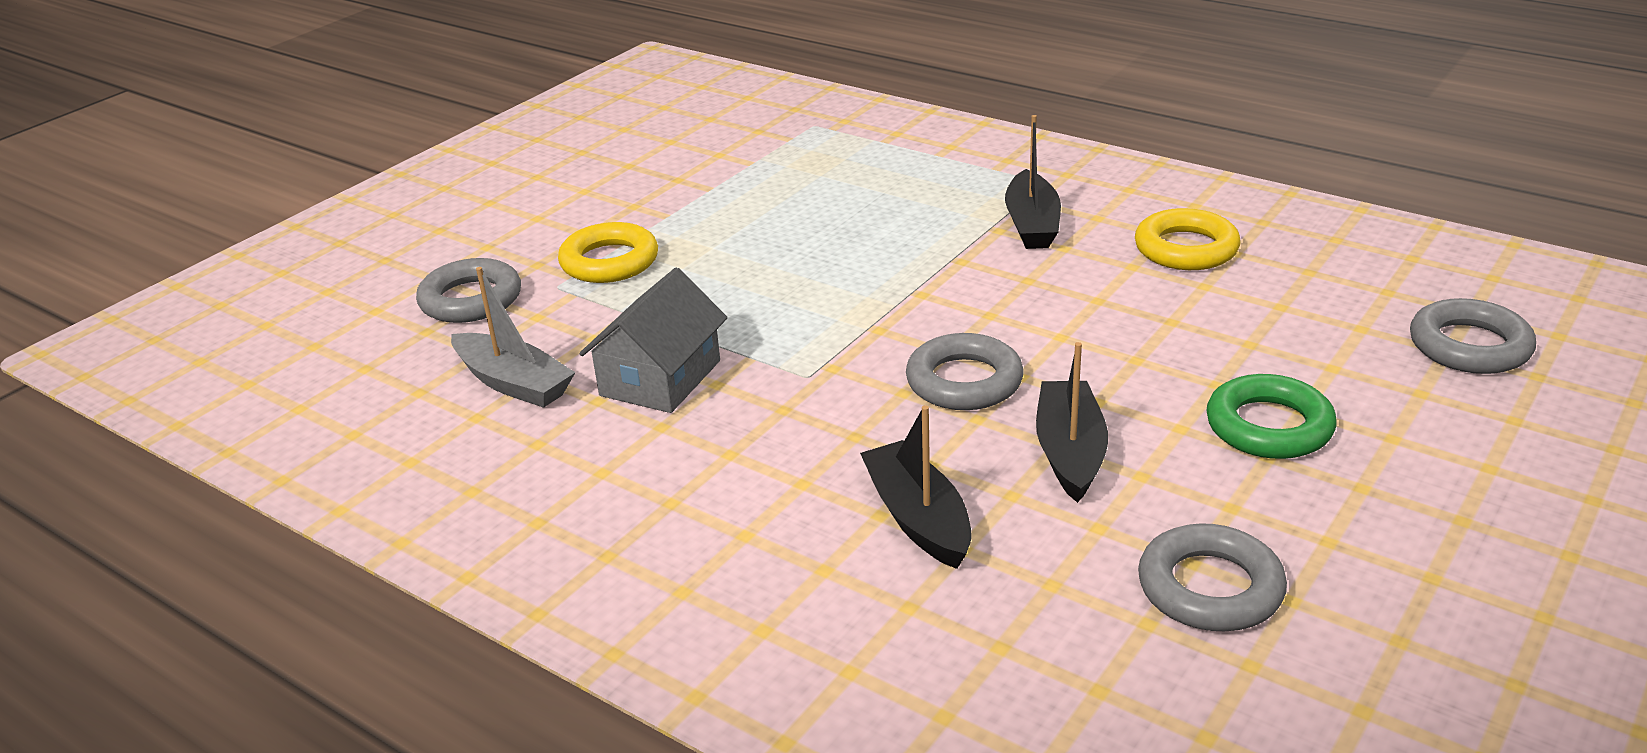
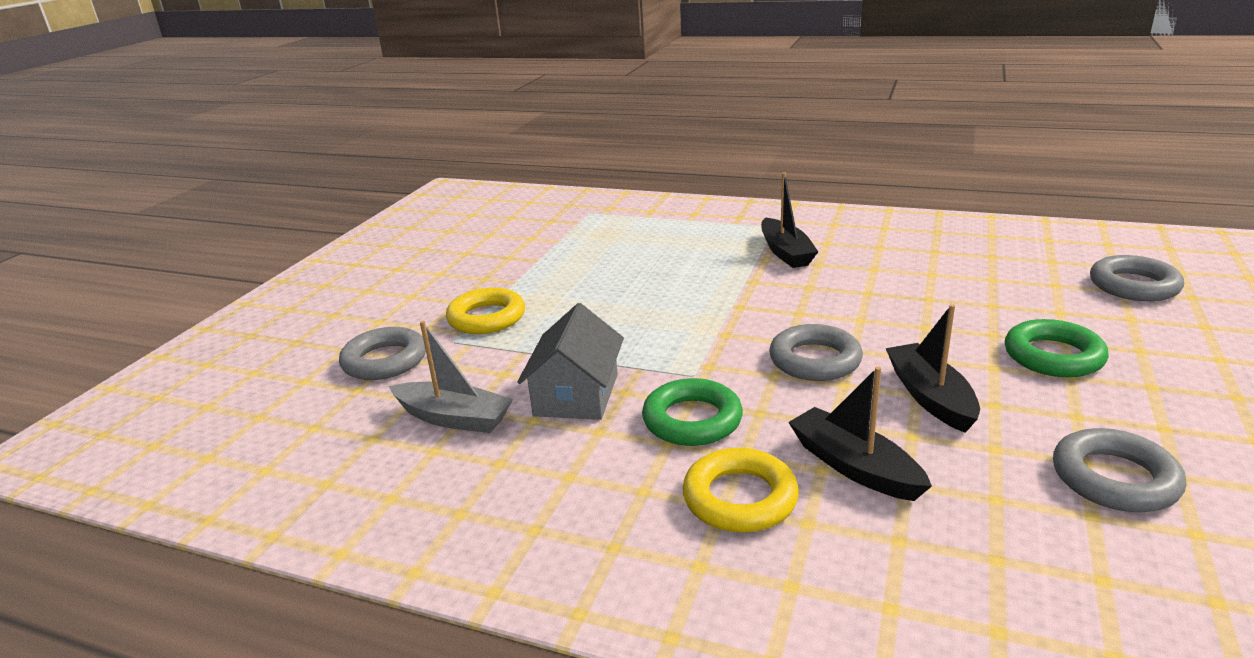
camera: 15 degrees left, 5 degrees down
(772, 431) = (692, 420): none -> green ring
(1186, 249) = (901, 253): yellow ring -> yellow ring (740, 498)

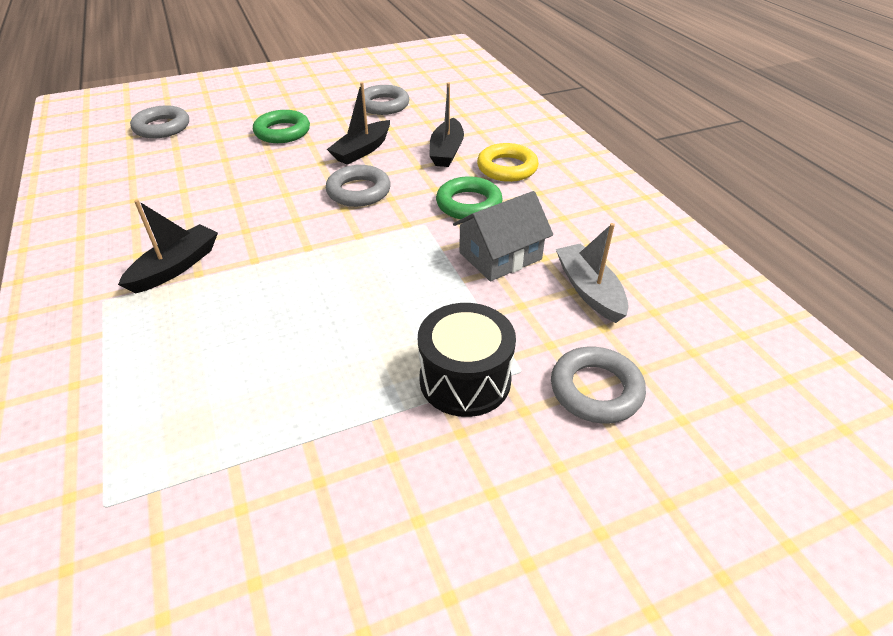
camera: 135 degrees left, 15 degrees up
(486, 318) = (465, 379): yellow ring -> black drum

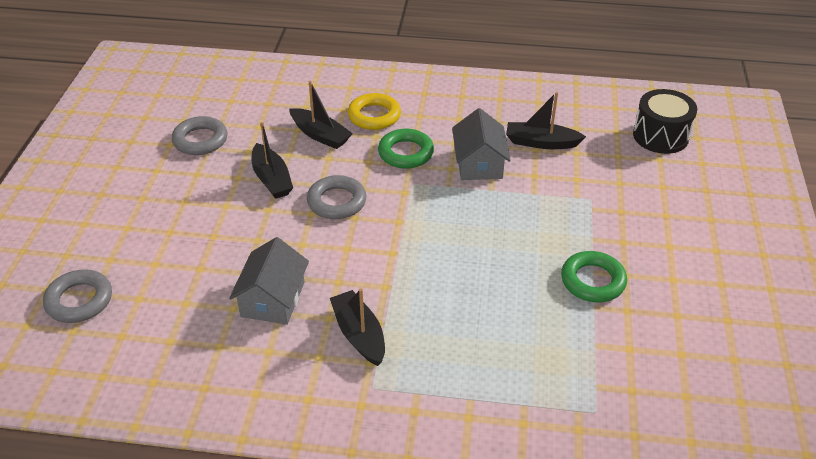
camera: 60 degrees left, 0 degrees up
(203, 204) = (273, 299): none -> grey house
(282, 132) = (185, 217): green ring -> green ring (592, 281)
(465, 379) = (584, 224): black drum -> black drum (660, 136)
(589, 290) = (541, 142): grey boat -> black boat
(596, 390) = (622, 178): grey ring -> none

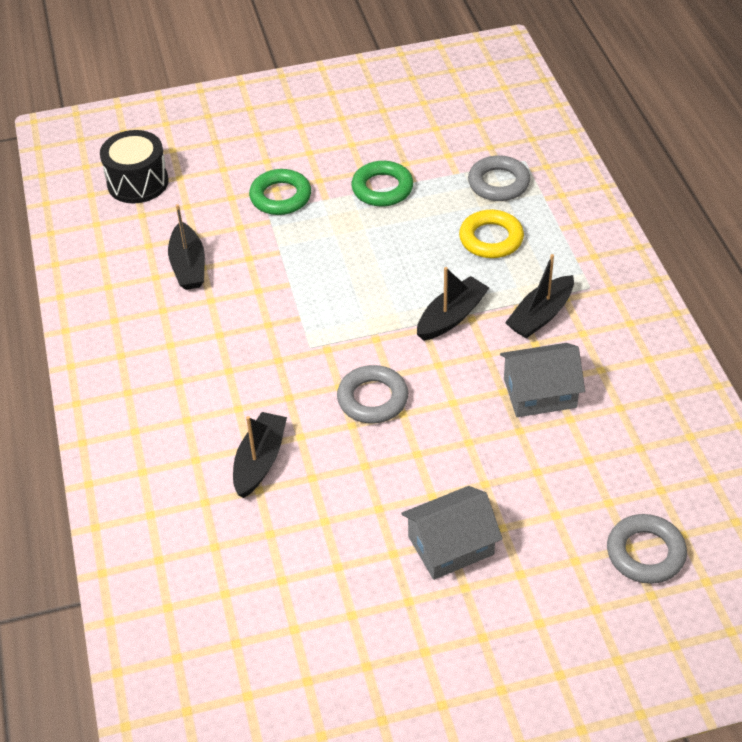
camera: 110 degrees left, 5 degrees up
(200, 140) = (327, 584): grey ring -> grey ring (498, 183)
(272, 179) = (365, 473): black boat -> black boat (451, 317)
(374, 116) = (197, 423): yellow ring -> yellow ring (491, 239)
(406, 153) = (258, 370): green ring -> green ring (280, 197)
(479, 163) = (249, 304): grey house -> grey house (451, 545)

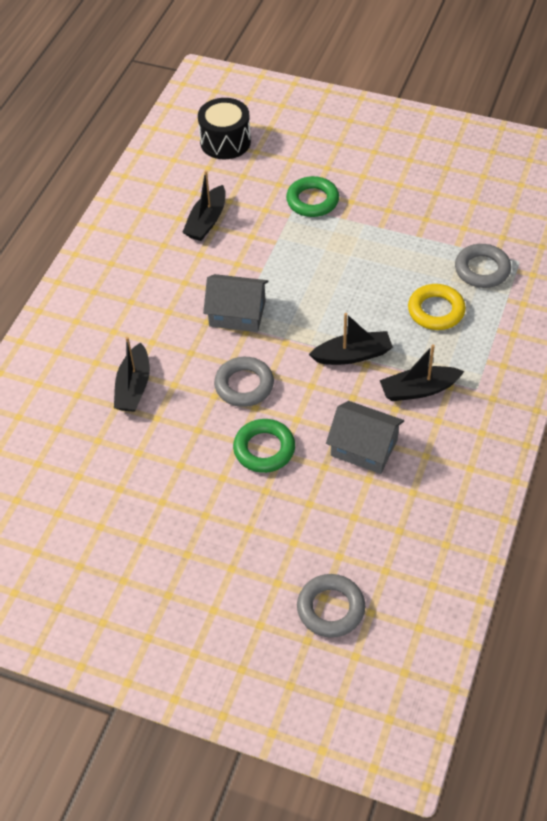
camera: 35 degrees right, 5 degrees up
(260, 461) = (134, 387): black boat -> black boat turned 135 degrees clockwise
(382, 188) = (390, 230): green ring -> green ring (264, 449)
(451, 545) = (203, 520): grey house -> grey house (237, 313)

